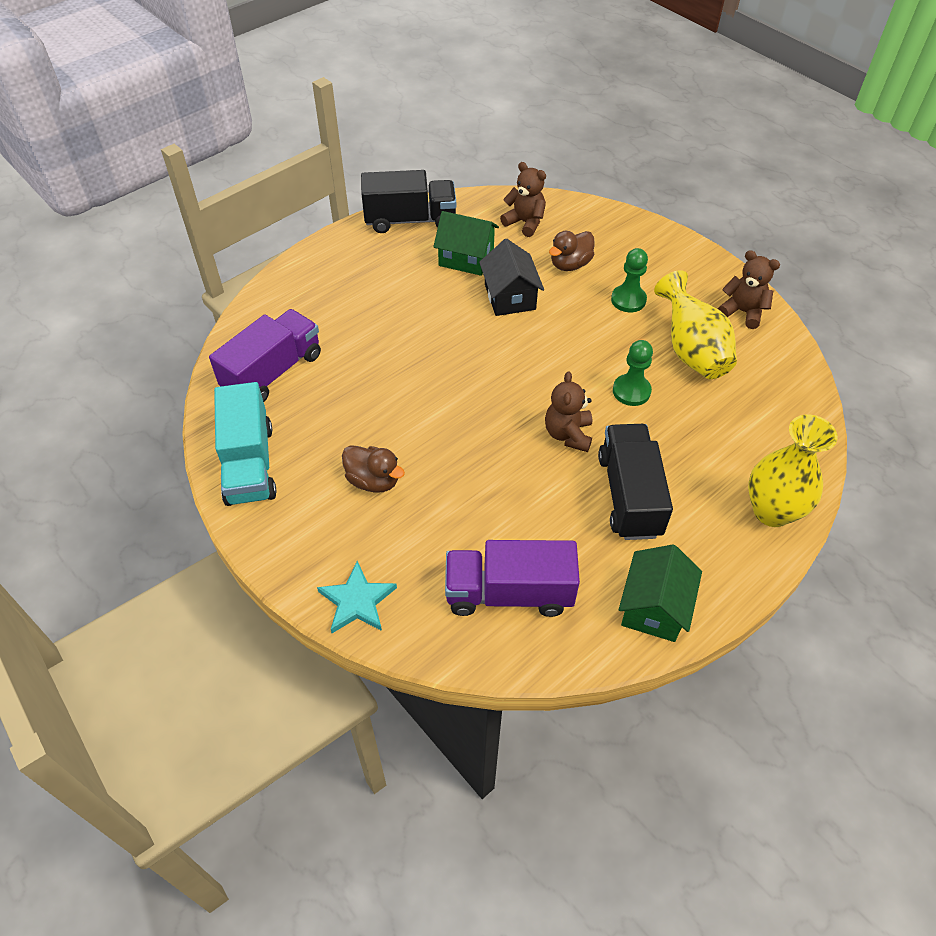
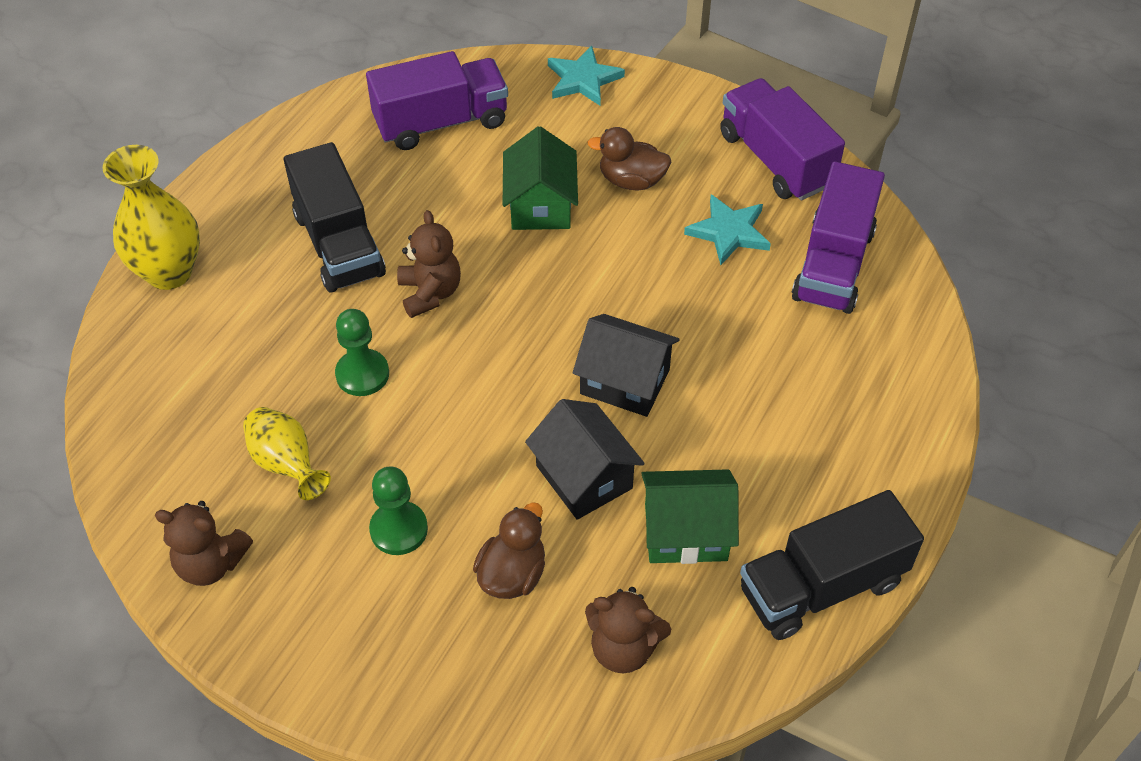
camera: 160 degrees right, 0 degrees up
(249, 464) = (775, 160): turquoise truck -> purple truck
(327, 416) = (729, 232): none -> turquoise star
(459, 339) = (625, 382): none -> black house
(654, 607) = (293, 148): green house -> green house (540, 205)
(691, 351) = (287, 464): yellow vase -> yellow vase, size x0.65

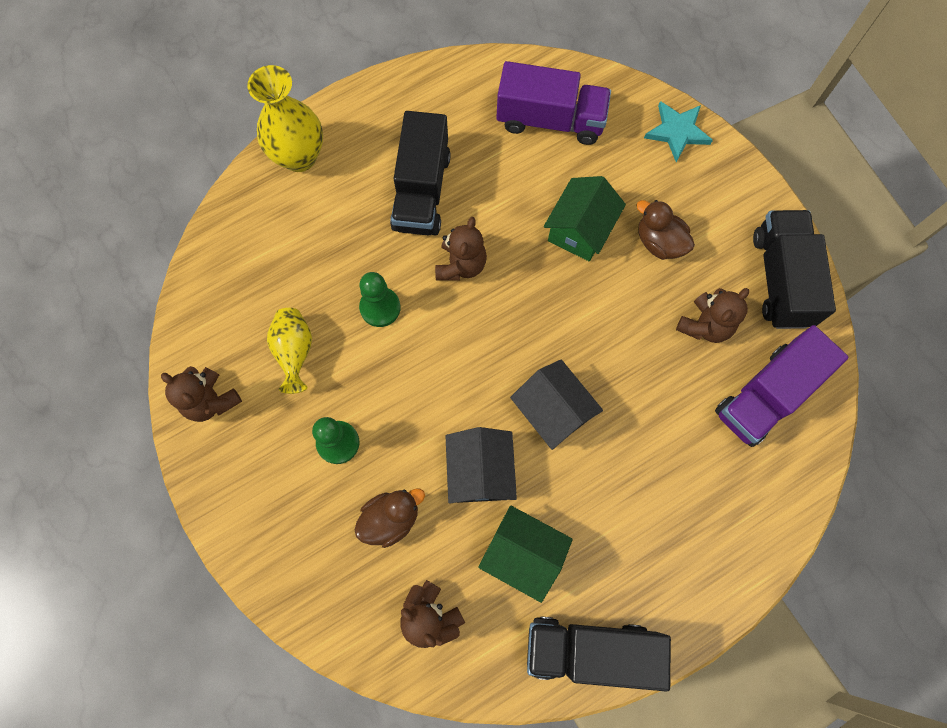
camera: 30 degrees right, 20 degrees up
(729, 232) = (705, 325): turquoise star -> brown teddy bear
(775, 160) = (781, 279): purple truck -> black truck

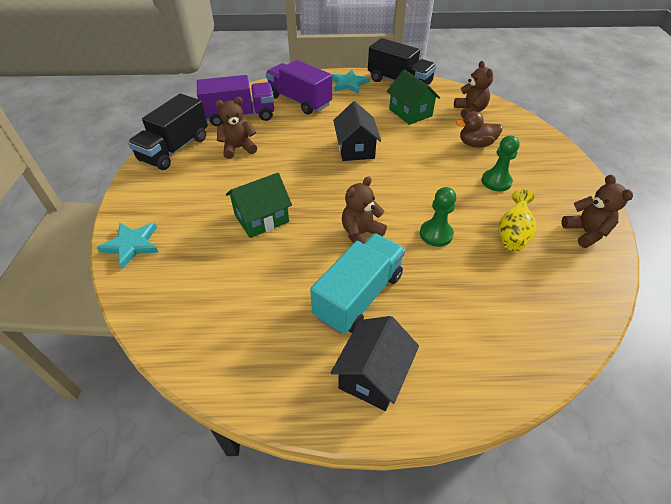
camera: 150 degrees left, 25 degrees down
(299, 157) = (460, 383): yellow vase -> none
(421, 191) = (359, 296): black truck -> turquoise truck
(480, 472) = (414, 143): black house -> black house (373, 375)
(550, 120) = (211, 300): purple truck -> purple truck (299, 101)
(659, 242) = (219, 191): brown duck -> none
(672, 591) = (349, 84): none -> turquoise star

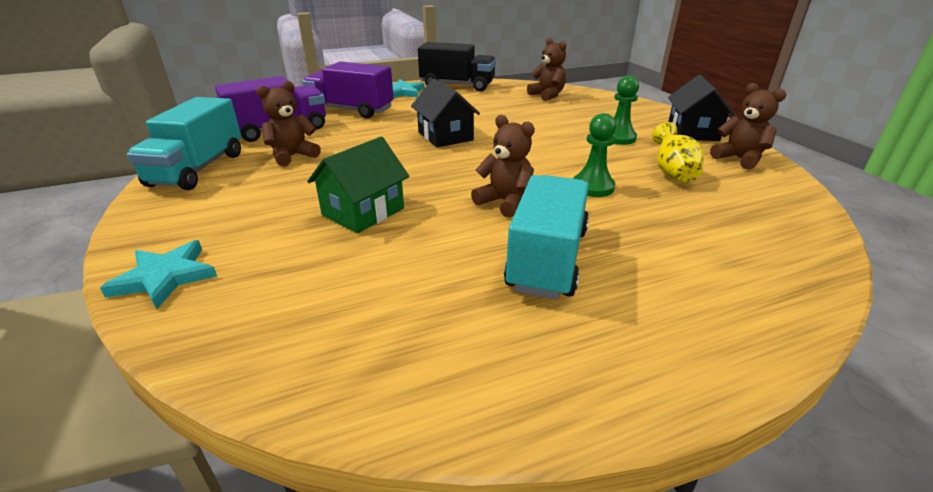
camera: 20 degrees left, 15 degrees down
(175, 149) = (198, 169): black truck -> turquoise truck
(361, 234) = (505, 202): brown teddy bear -> brown teddy bear turned 105 degrees clockwise
(373, 375) = (633, 337): black house -> black house (693, 132)
(410, 112) = (486, 103): green house -> none
(475, 144) = (573, 116): brown duck -> none

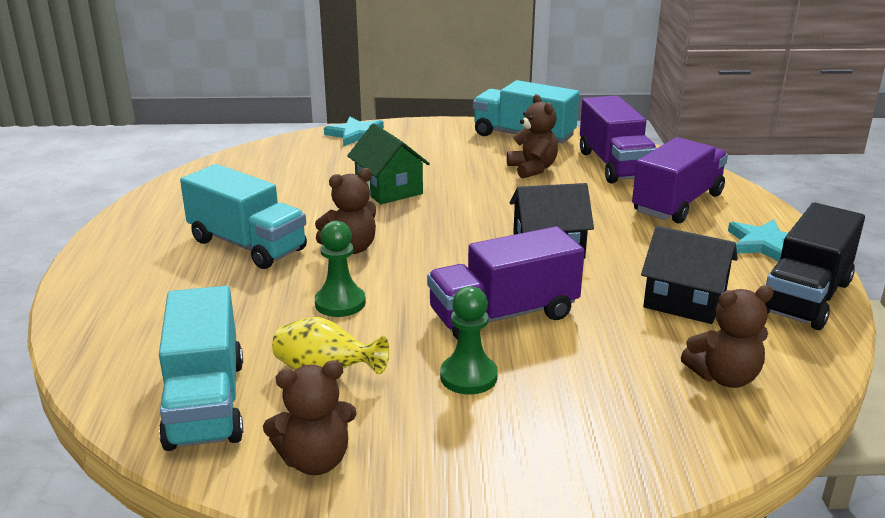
camera: 110 degrees right, 5 degrees down
(546, 138) = (503, 315): none -> purple truck
(693, 132) = (449, 472): black house -> black house (684, 301)
(759, 201) = (206, 403): none -> turquoise truck

